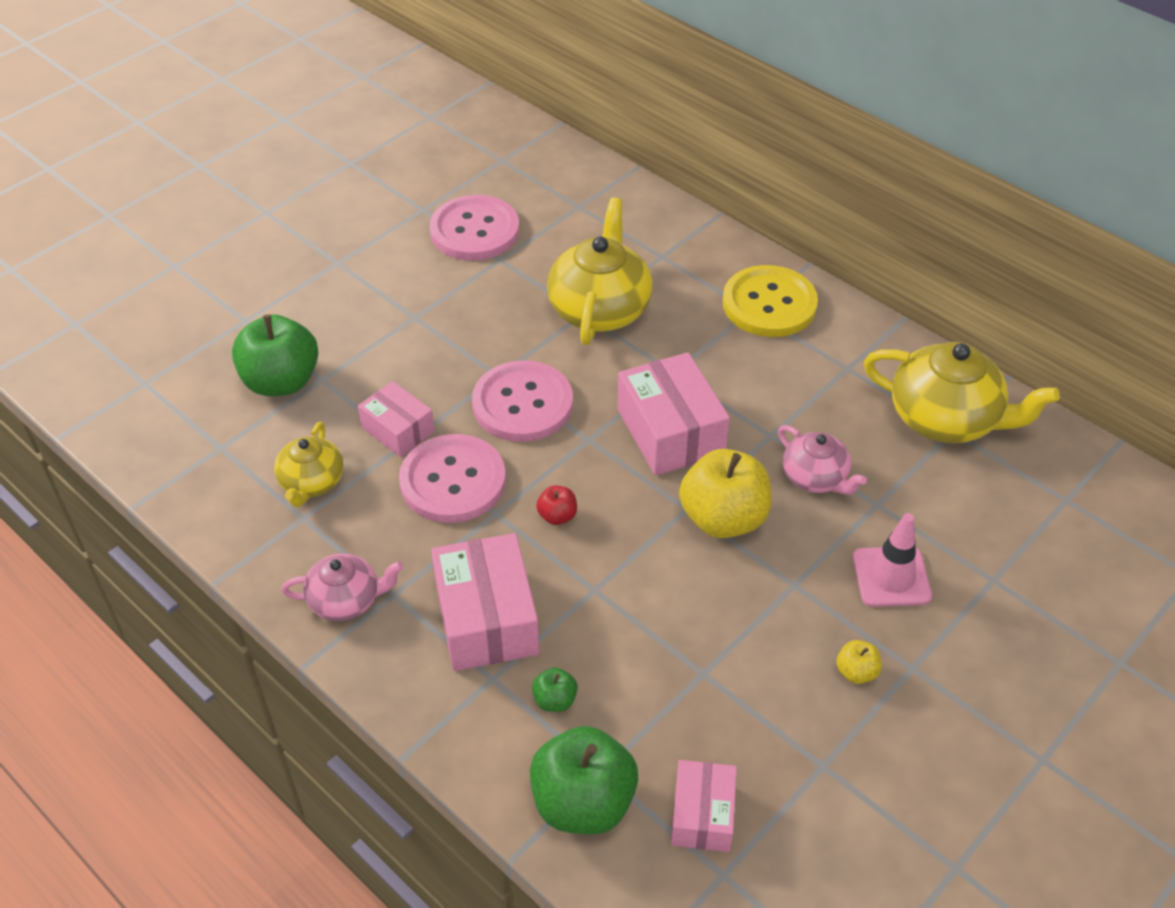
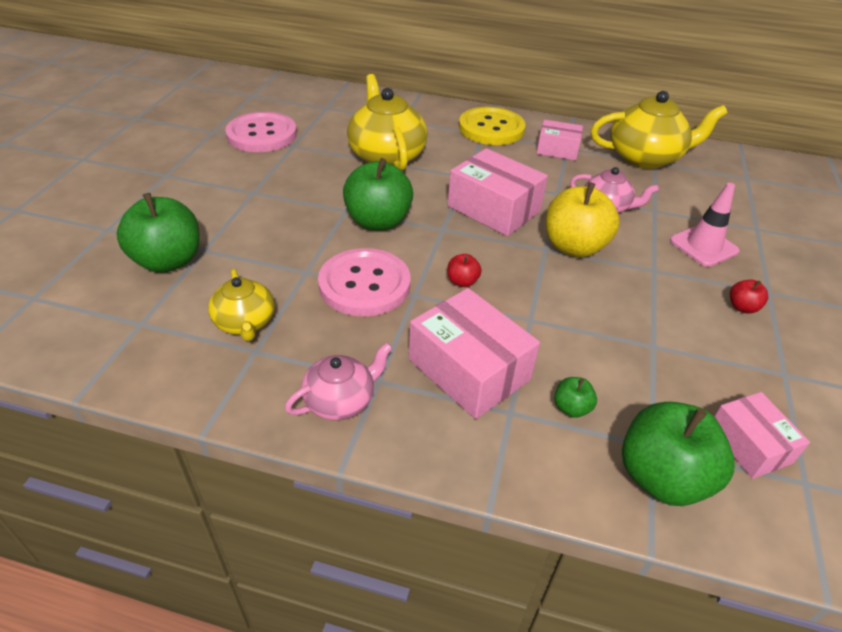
camera: 30 degrees left, 5 degrees down
(398, 430) = (293, 264): pink box -> pink box (557, 149)
(522, 404) = (378, 221): pink button -> green apple
(856, 672) = (742, 307): yellow apple -> red apple

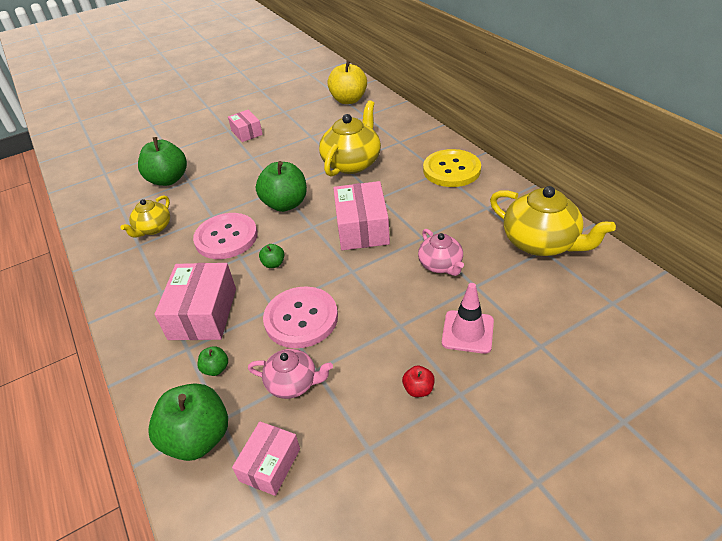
camera: 50 degrees right, 0 degrees up
(262, 134) = (304, 122): pink button -> pink button (301, 318)
(341, 400) = (133, 290): pink teapot -> pink teapot (293, 383)
(462, 281) = (273, 264): red apple -> green apple
(557, 149) = (476, 206): pink box -> pink box (247, 132)
(574, 247) = (371, 280): yellow apple -> yellow apple (349, 100)

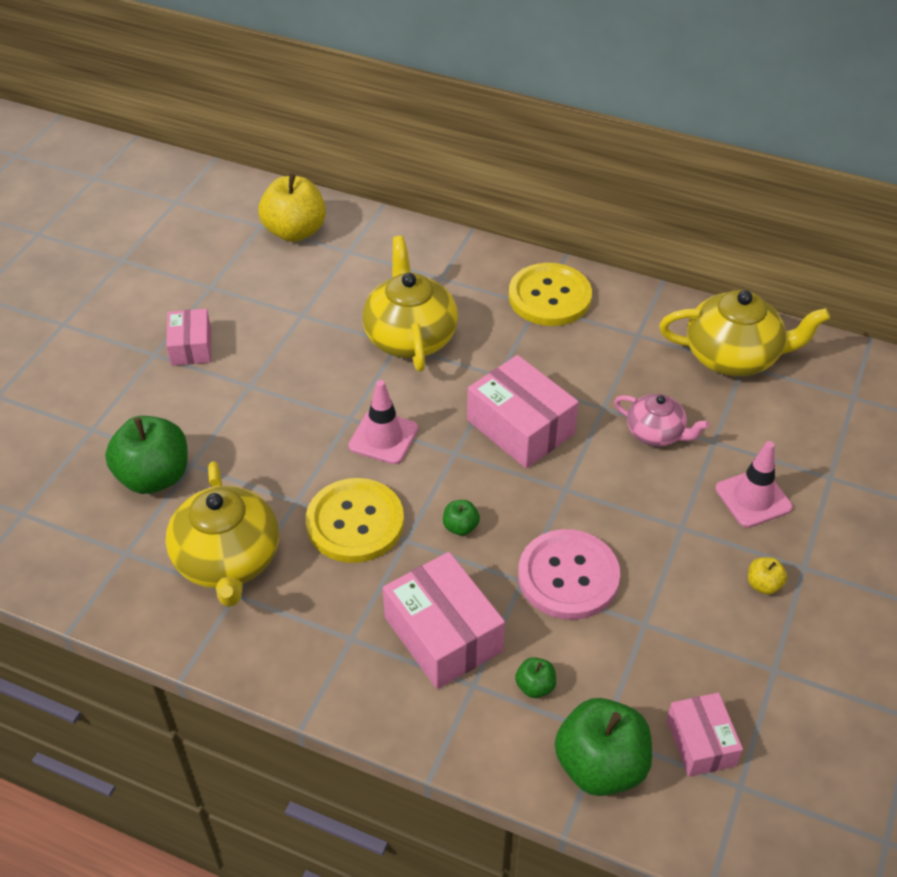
camera: 40 degrees left, 5 degrees up
(153, 228) = (228, 560): yellow teapot -> yellow teapot, size x1.72
(226, 237) = (355, 522): pink button -> yellow button
(247, 132) = (191, 347): pink box -> pink box turned 60 degrees clockwise
(285, 204) = (383, 437): green apple -> pink traffic cone
(293, 383) = (636, 651): pink teapot -> none
(418, 389) = (763, 585): red apple -> yellow apple

